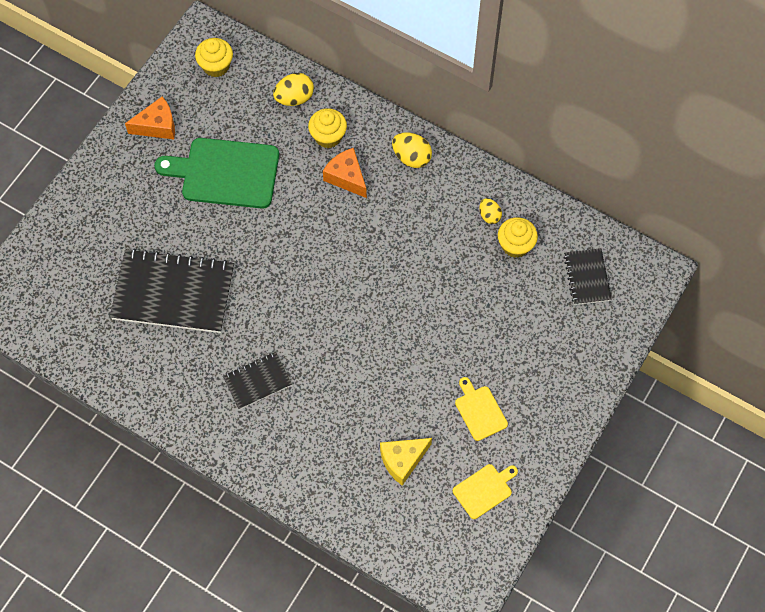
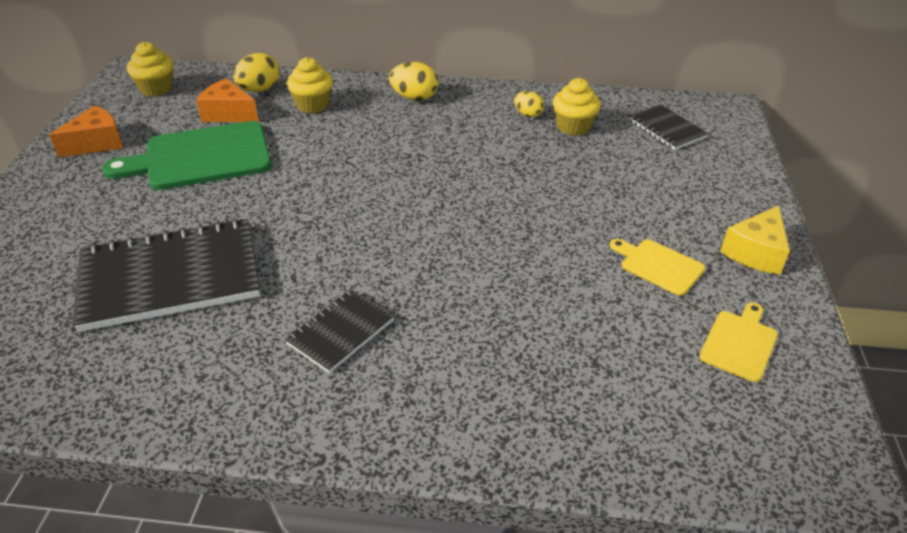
camera: 25 degrees left, 25 degrees down
(346, 177) = (352, 126): orange cheese -> orange cheese (228, 114)
(402, 460) = (606, 350): yellow cheese -> yellow cheese (755, 252)

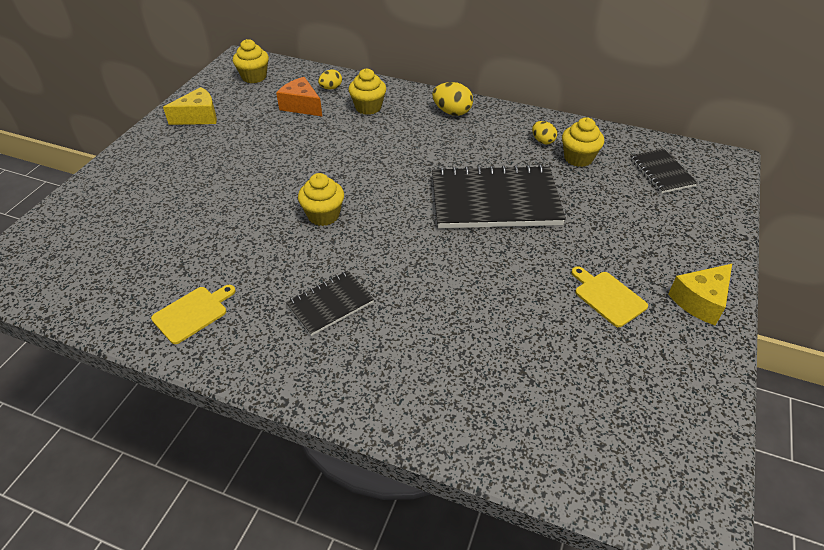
camera: 15 degrees right, 5 degrees up
(97, 143) = (198, 117): orange cheese -> yellow cheese
(170, 277) = (220, 236): black notebook -> black notebook (495, 200)
(201, 157) = (270, 140): green cutting board -> none
(259, 89) = (331, 88): yellow egg -> yellow egg, size x0.63
(298, 232) = (323, 215): none -> yellow cupcake
(740, 343) = (654, 379): yellow cutting board -> yellow cutting board (193, 313)

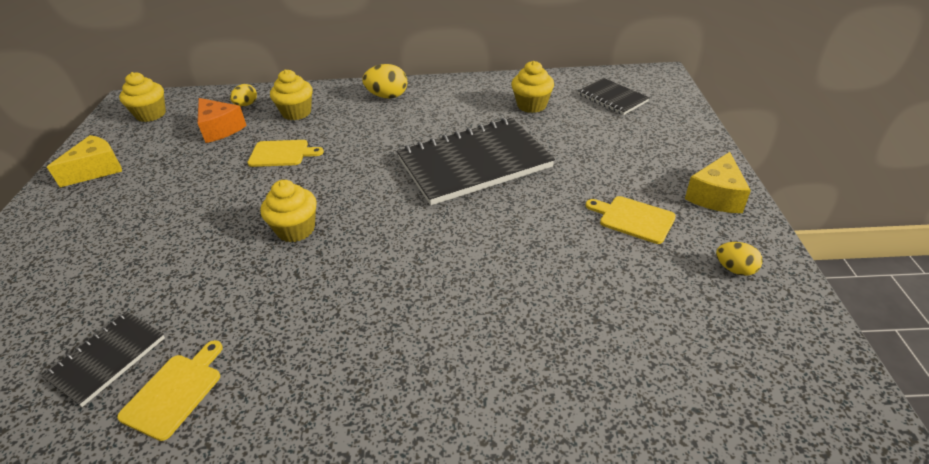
camera: 20 degrees left, 5 degrees down
(301, 106) = (220, 129): orange cheese -> orange cheese turned 150 degrees counterclockwise
(330, 304) = (349, 322): black notebook -> black notebook (107, 358)
(340, 143) = (282, 154): none -> yellow cutting board
(542, 141) = (490, 99): yellow egg -> yellow egg (735, 269)

